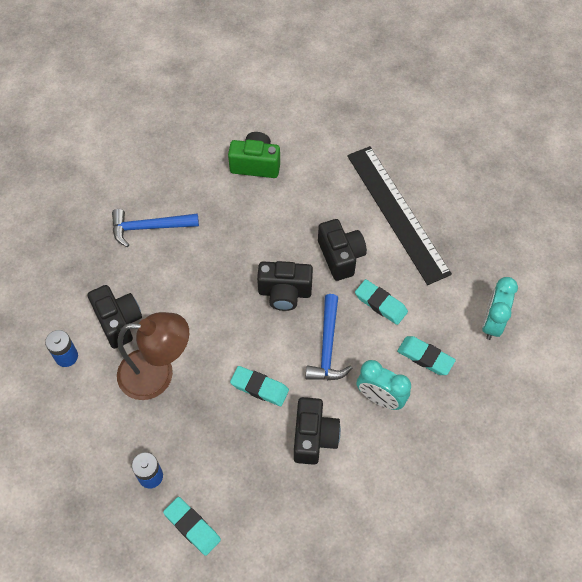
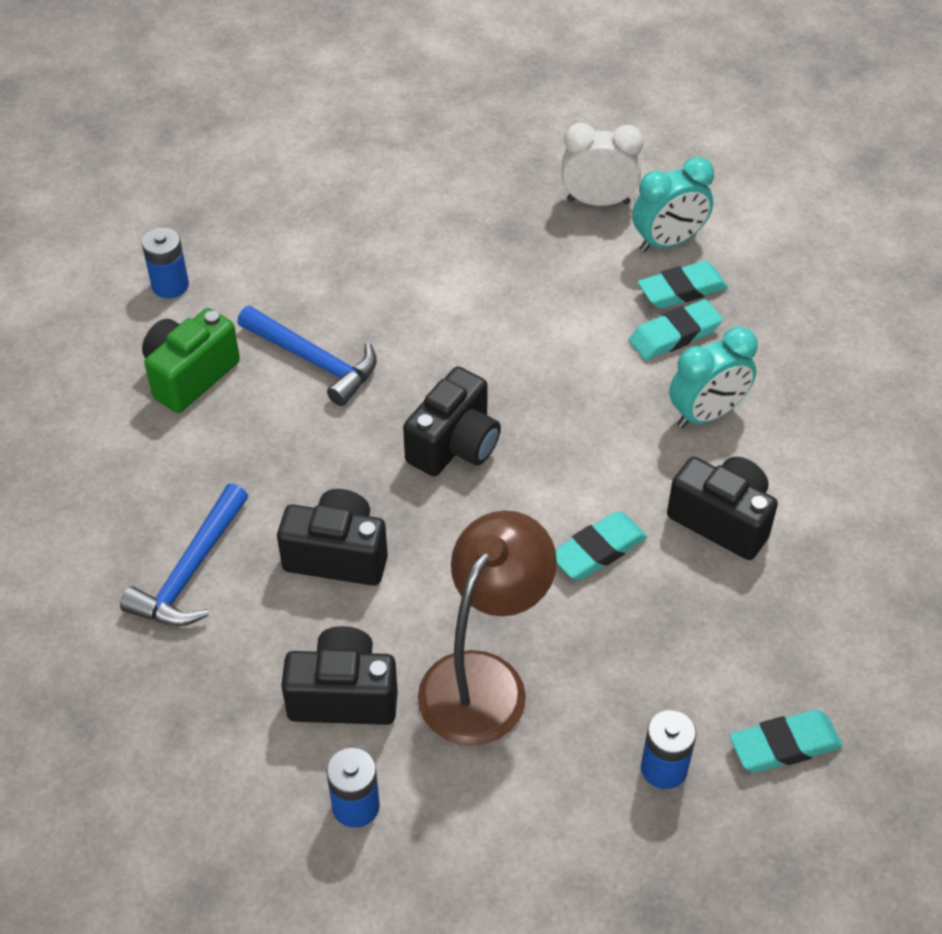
camera: 60 degrees left, 10 degrees down
(303, 125) = (170, 285): none -> blue battery
(327, 346) = (583, 435): blue hammer -> blue hammer (313, 360)
(340, 256) = (442, 350): black camera -> black camera (338, 555)
(380, 304) = (555, 342): turquoise eraser -> turquoise eraser (682, 290)
(397, 213) = (419, 254): black ruler -> none
(492, 323) = (668, 242): turquoise clock -> turquoise clock turned 75 degrees counterclockwise
(497, 274) = (598, 201): none -> white clock

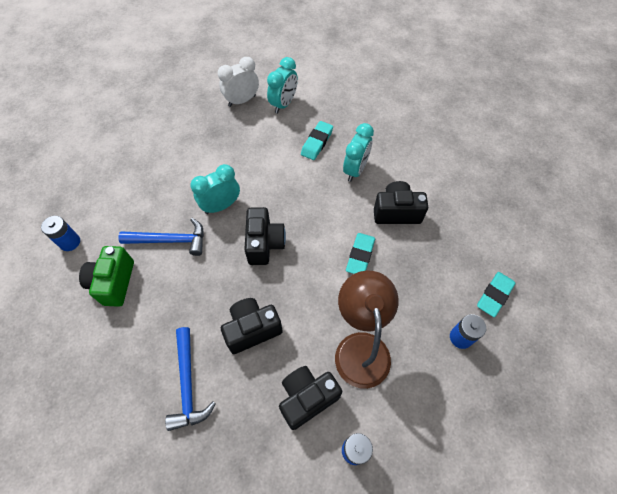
camera: 35 degrees left, 10 degrees up
(431, 351) = (221, 206): none -> turquoise clock
(682, 290) = (305, 122): turquoise eraser -> none

